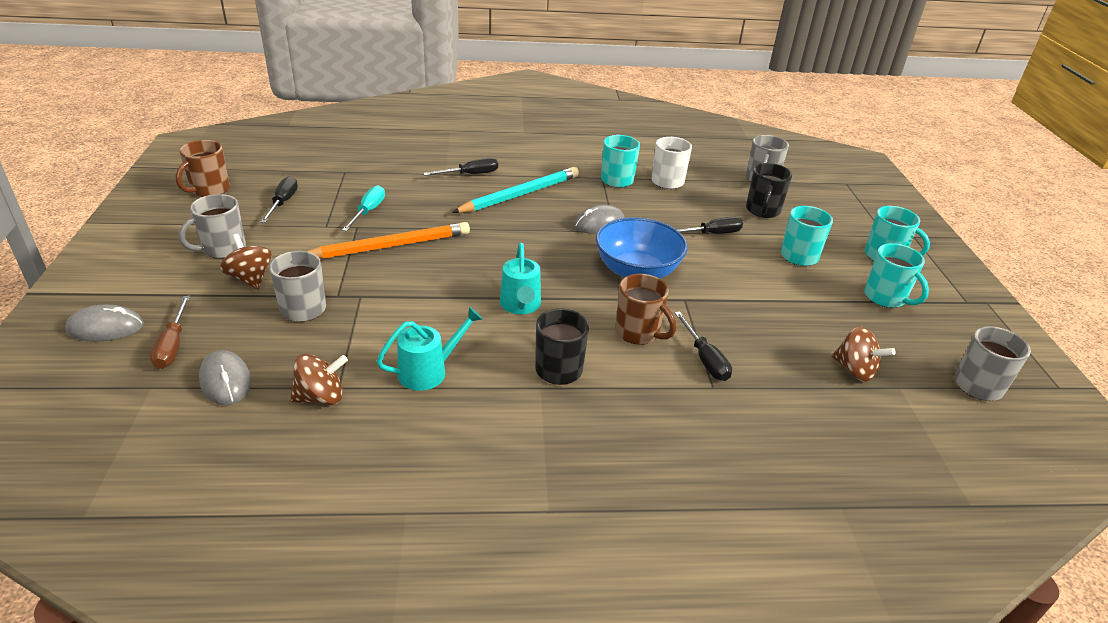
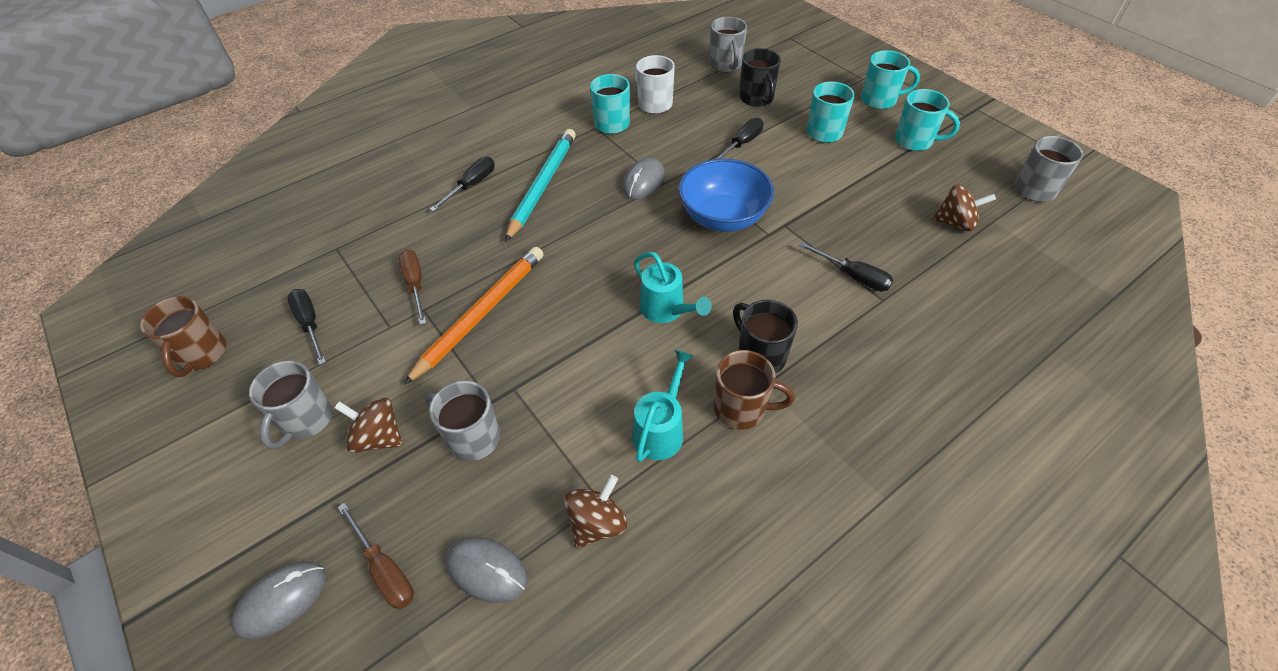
camera: 30 degrees left, 15 degrees up
(368, 211) = (415, 284): turquoise screwdriver -> brown screwdriver
(638, 333) = (783, 280): brown mug -> brown mug (741, 409)

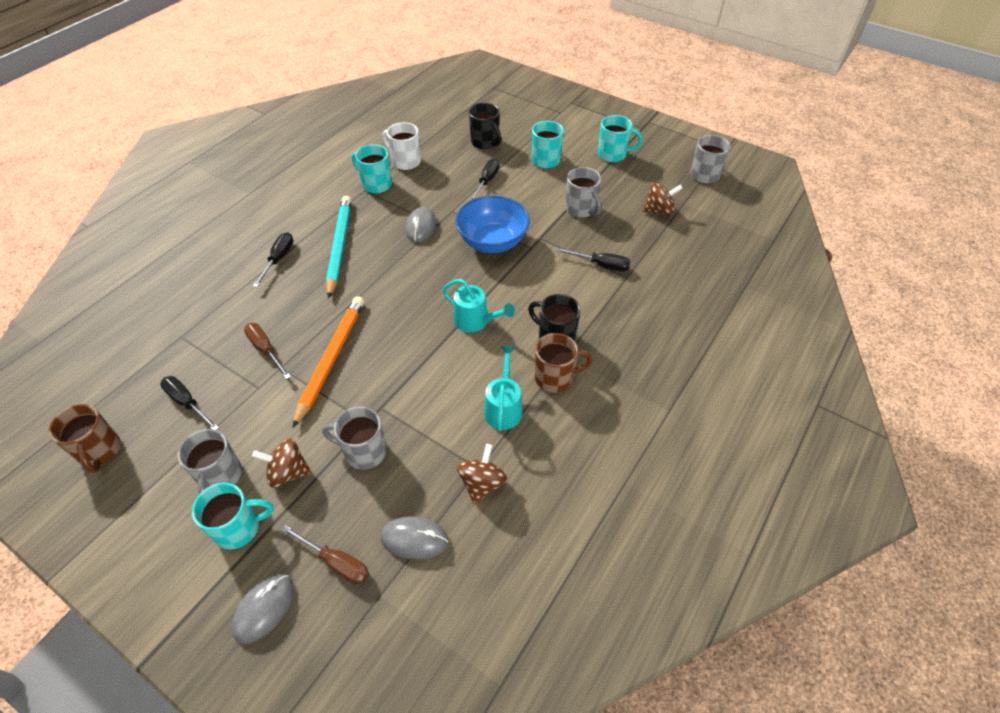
camera: 20 degrees left, 0 degrees up
(725, 65) = (451, 119): grey mug -> grey mug (581, 209)
(879, 100) = (578, 127): turquoise mug -> turquoise mug (239, 528)

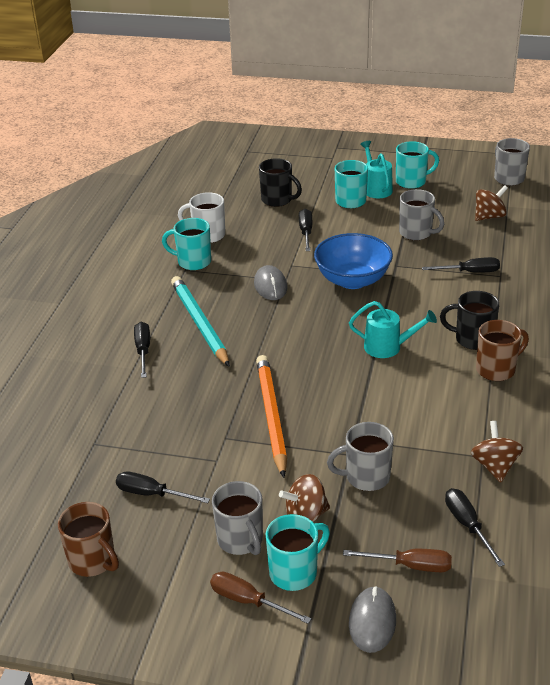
camera: 20 degrees left, 15 degrees down
(265, 349) = (196, 428): brown screwdriver -> brown screwdriver (248, 601)
(414, 539) = (467, 525): grey mouse -> black screwdriver
(503, 407) = (468, 405): turquoise watering can -> turquoise watering can (376, 188)

